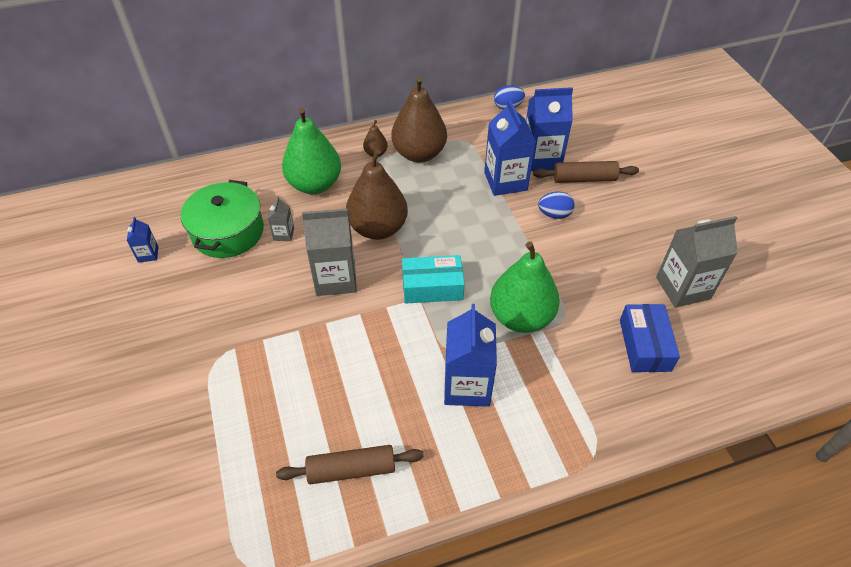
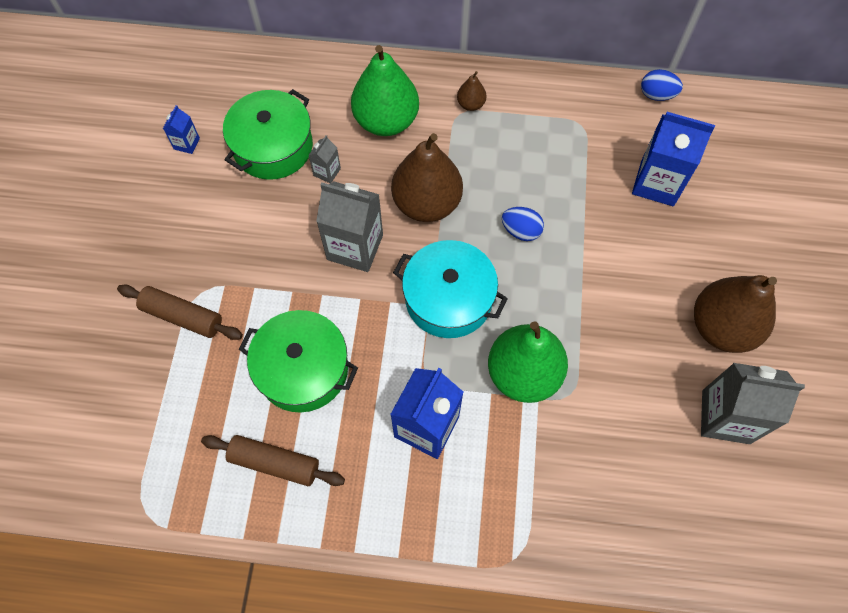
camera: 25 degrees right, 15 degrees up
(338, 385) = (303, 369): none -> green pot
(419, 154) = (518, 123): brown pear -> brown pear (721, 327)
(432, 287) = (448, 299): turquoise box -> turquoise pot
(505, 181) = (598, 197): blue carton -> none
(554, 214) = (631, 263): blue egg -> blue egg (521, 231)
(584, 179) = (693, 230): brown rolling pin -> brown rolling pin (182, 316)
(644, 345) = (639, 465): blue box -> none

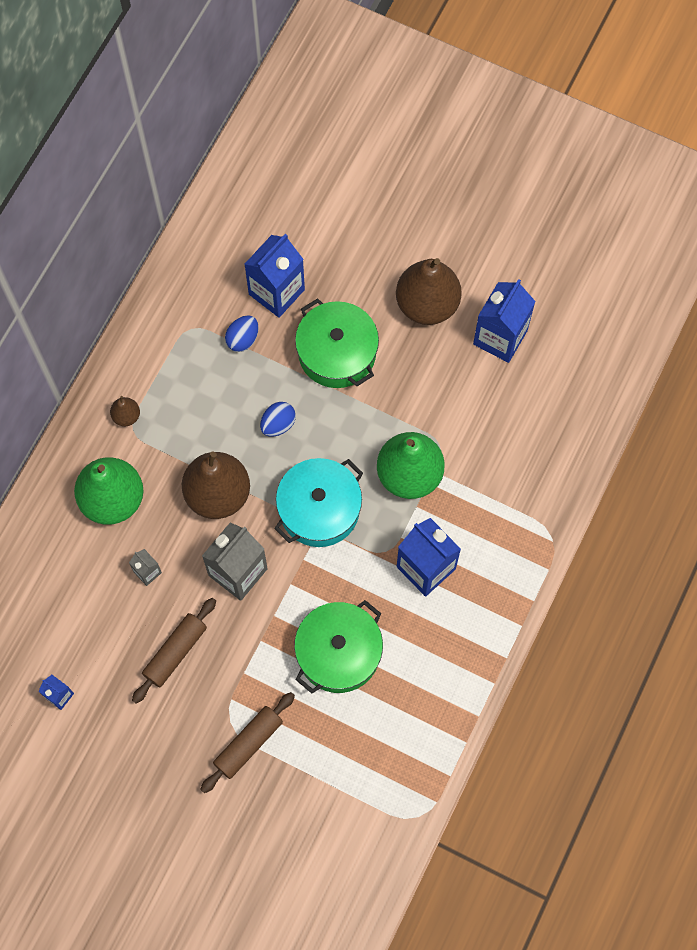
camera: 70 degrees left, 5 degrees up
(273, 146) = (98, 614): green pot -> green pot (337, 353)
(274, 463) = (413, 699): brown rolling pin -> brown rolling pin (175, 652)
(656, 95) = (186, 250): blue egg -> blue egg (243, 339)
(725, 417) = (500, 337): grey carton -> blue carton

